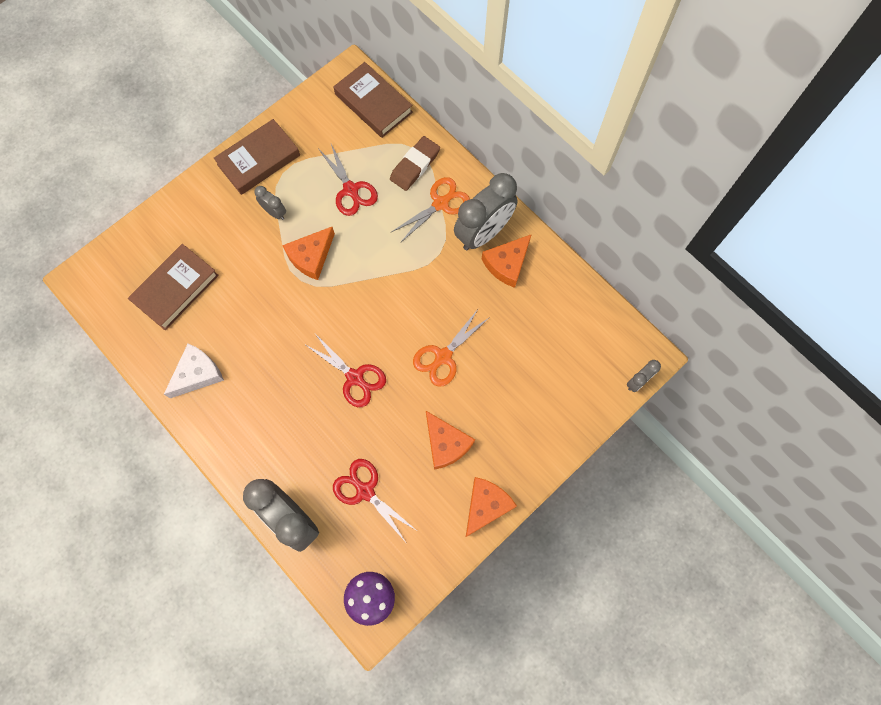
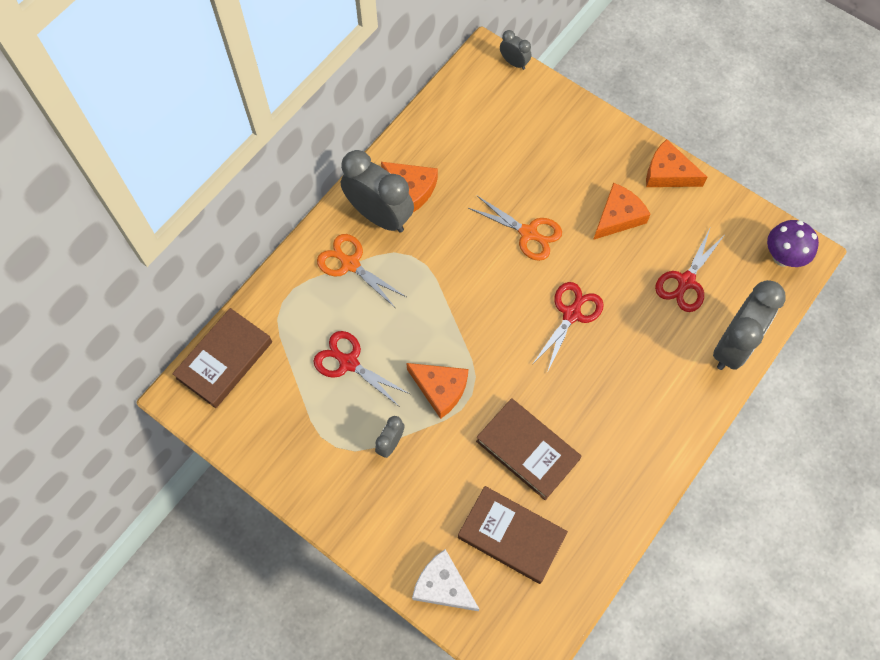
camera: 100 degrees left, 5 degrees down
(197, 374) = (608, 482): white cheese -> white cheese (443, 586)
(259, 160) = (321, 480): brown book -> brown book (527, 450)
(351, 190) = (348, 362): red scissors -> red scissors turned 105 degrees counterclockwise
(415, 165) = (305, 299): brown eraser -> none

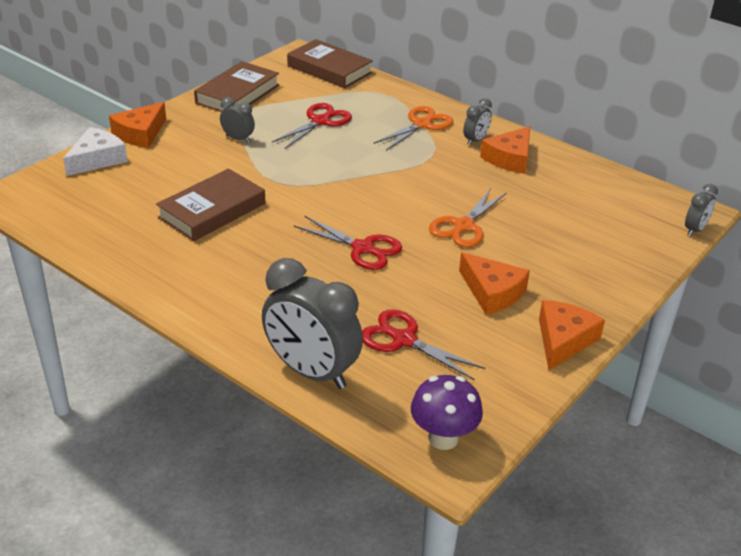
camera: 90 degrees right, 30 degrees down
(379, 216) = (475, 140): grey clock -> grey clock, size x0.47
(440, 389) = (287, 165): orange cheese -> orange cheese (140, 134)
(511, 536) = (129, 196): brown book -> brown book (237, 94)

